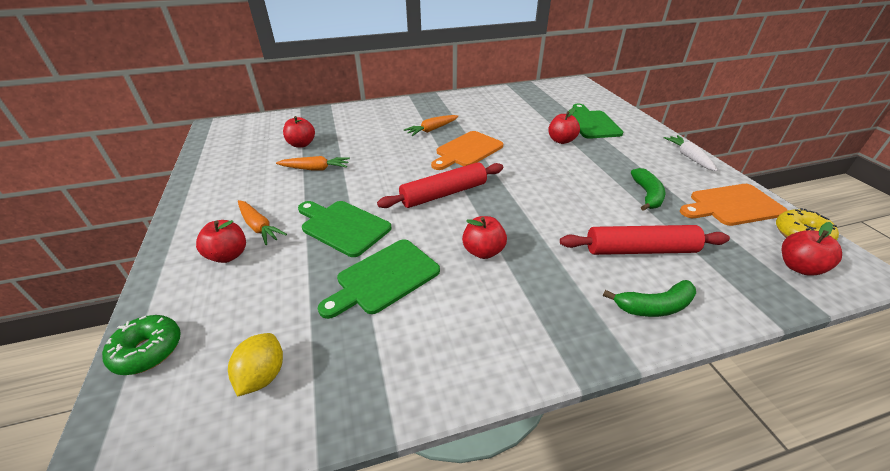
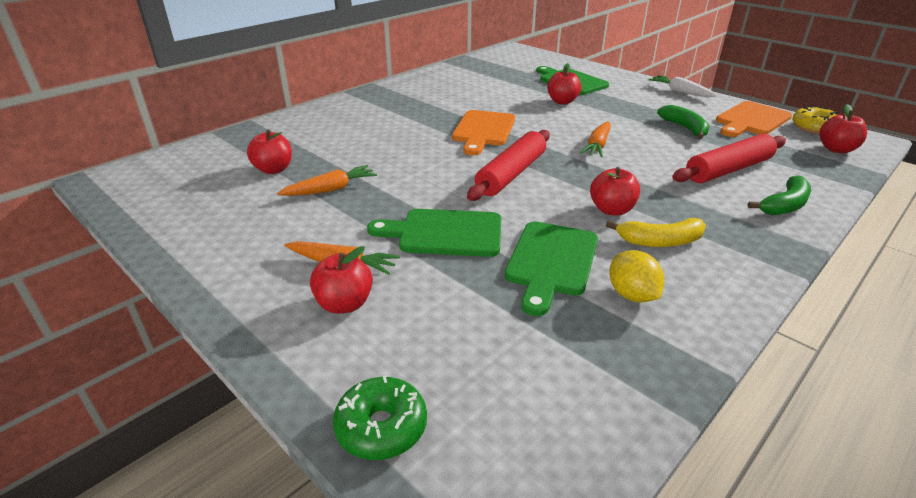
camera: 30 degrees left, 5 degrees down
(263, 375) = (547, 386): yellow lemon -> yellow lemon (632, 295)
(431, 130) = (418, 120): orange carrot -> orange carrot (597, 146)
(488, 295) = (660, 241): none -> yellow banana

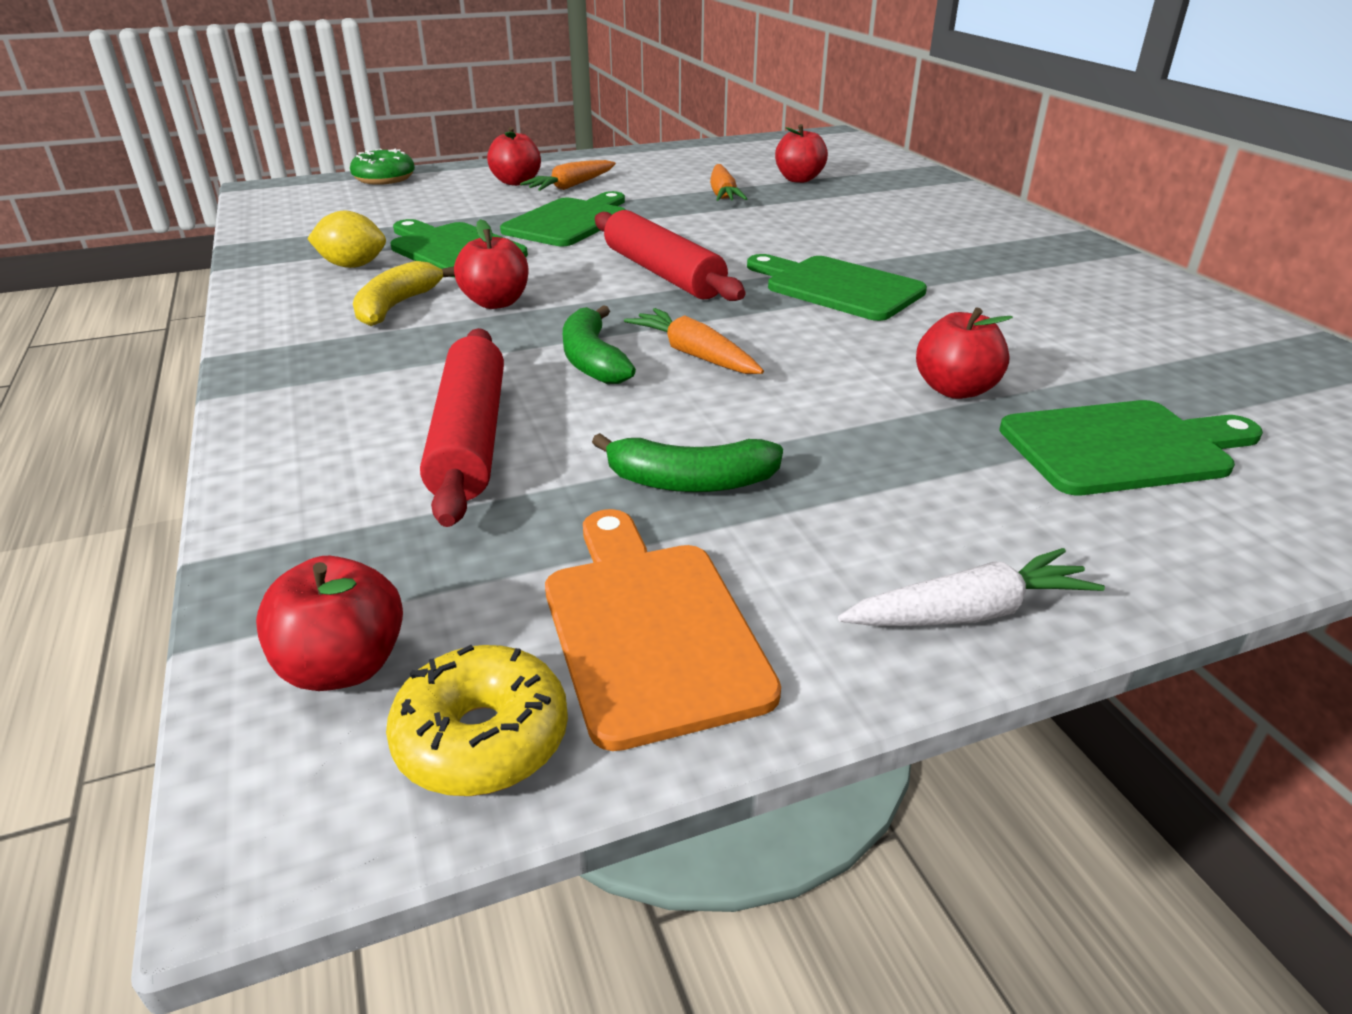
camera: 115 degrees right, 0 degrees up
(483, 130) = (837, 287): orange cutting board -> green cutting board
(784, 205) = (313, 429): green banana -> green banana (593, 360)

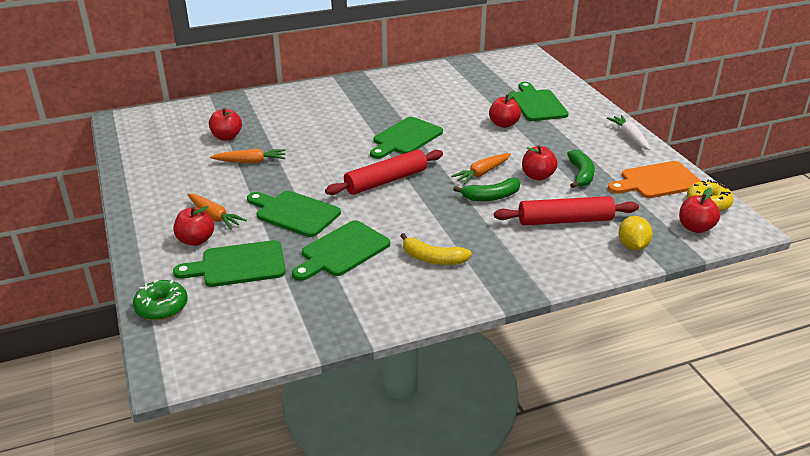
camera: 90 degrees left, 0 degrees up
(353, 266) = (369, 286): yellow lemon -> yellow lemon (632, 246)
(450, 202) = (238, 265): none -> green cutting board
(496, 302) = (427, 227): red apple -> red apple (537, 176)

